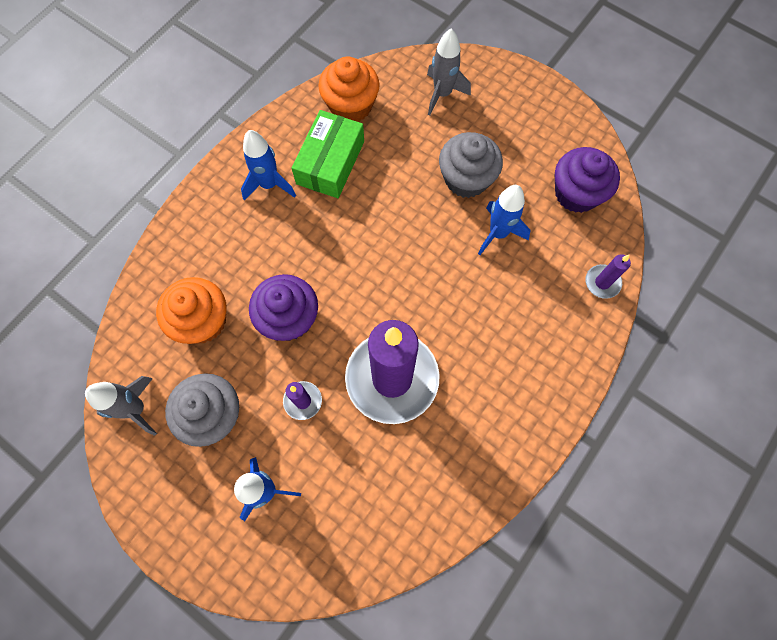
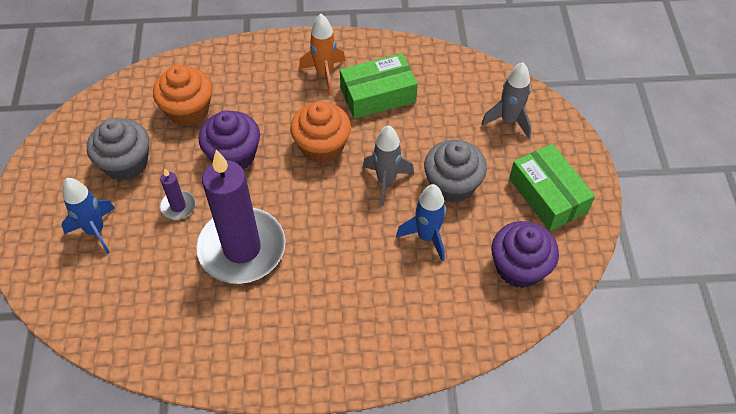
camera: 50 degrees right, 15 degrees down
(136, 409) = (96, 120): grey rocket -> grey rocket (386, 181)
(269, 184) = (324, 74): blue rocket -> orange rocket
(350, 106) = (436, 74): orange cupcake -> orange cupcake (322, 146)
(531, 124) = (548, 195): none -> green box
(602, 282) = (456, 340): purple candle -> none

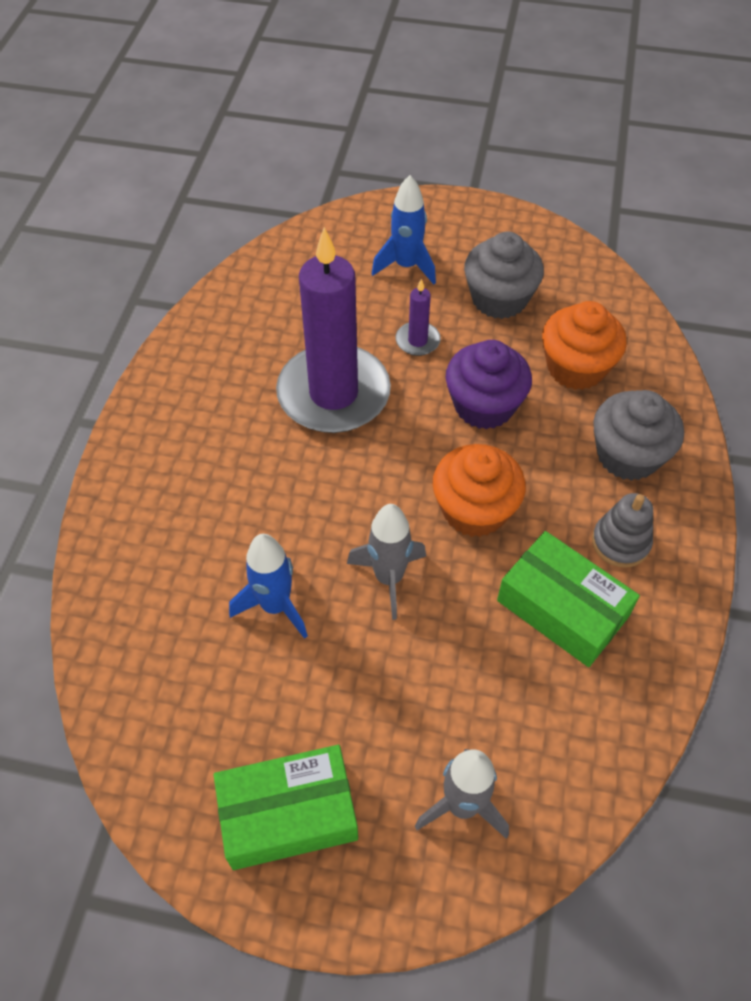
camera: 105 degrees right, 0 degrees up
(324, 74) = (620, 542): orange rocket -> grey stacking toy
(378, 95) = (562, 608): green box -> green box turned 45 degrees counterclockwise
(452, 185) = (354, 668): grey cupcake -> grey cupcake (627, 455)
(519, 267) = (177, 717): purple cupcake -> none

